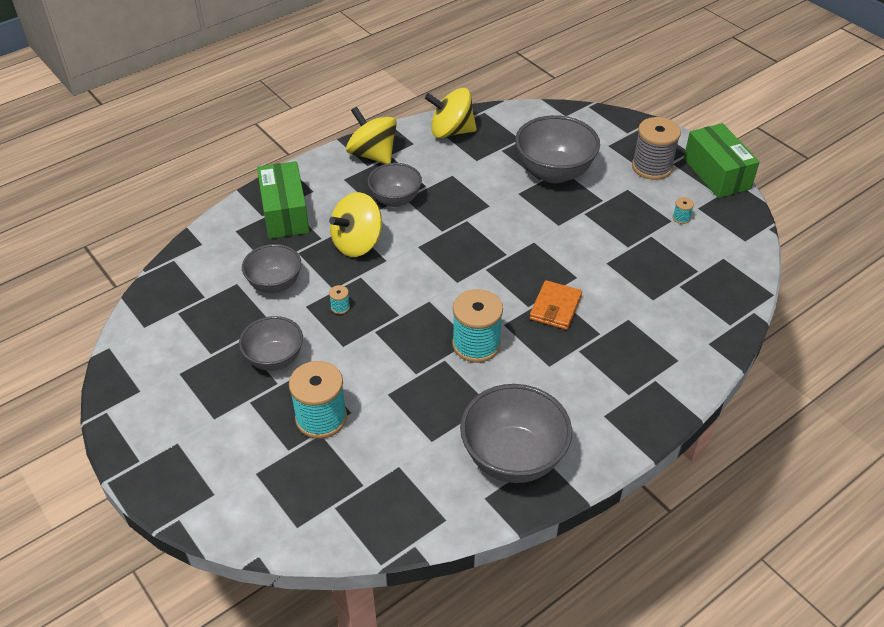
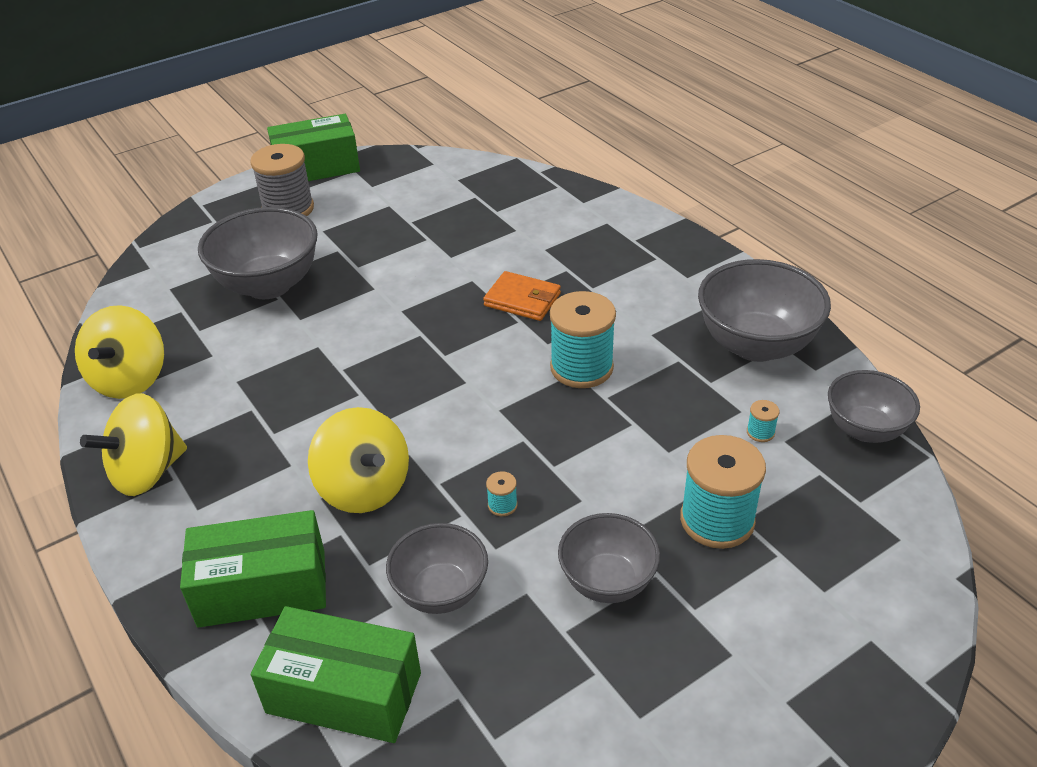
camera: 85 degrees left, 5 degrees down
(214, 253) = (344, 693): none -> green box
(395, 199) = (273, 444): grey bowl -> grey bowl (865, 429)
(681, 218) = (386, 198): turquoise spool -> turquoise spool (760, 432)

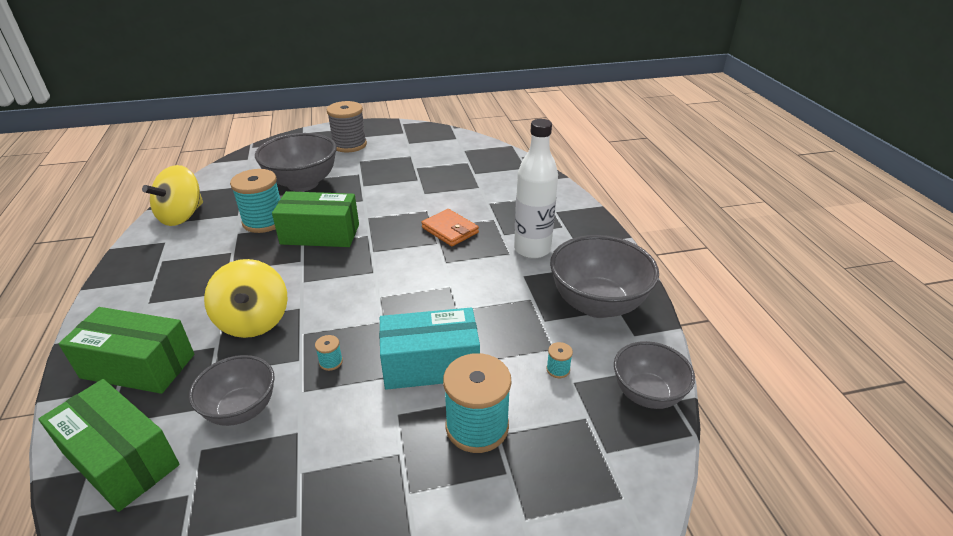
camera: 20 degrees right, 5 degrees down
(147, 472) = (142, 271): yellow spinning top -> none
(317, 167) = (385, 126): green box -> green box (320, 234)
(581, 367) = (457, 284): turquoise spool -> turquoise spool (264, 221)
(607, 581) = (359, 445): grey bowl -> none
(620, 471) = (430, 364): none -> turquoise box
(640, 298) = (532, 249): none -> white bottle

